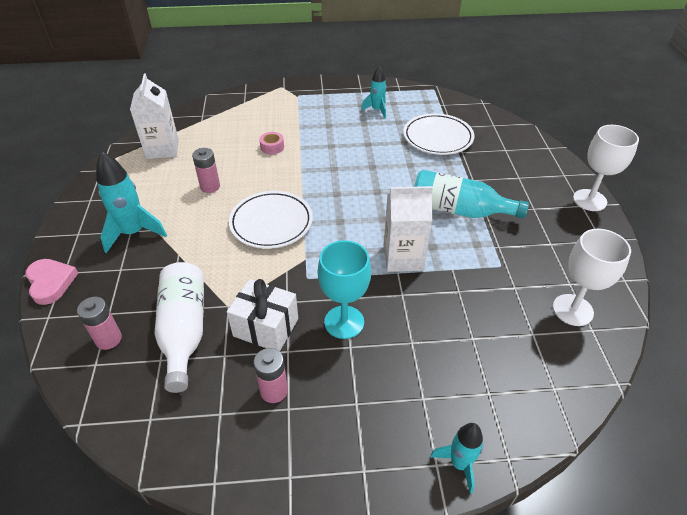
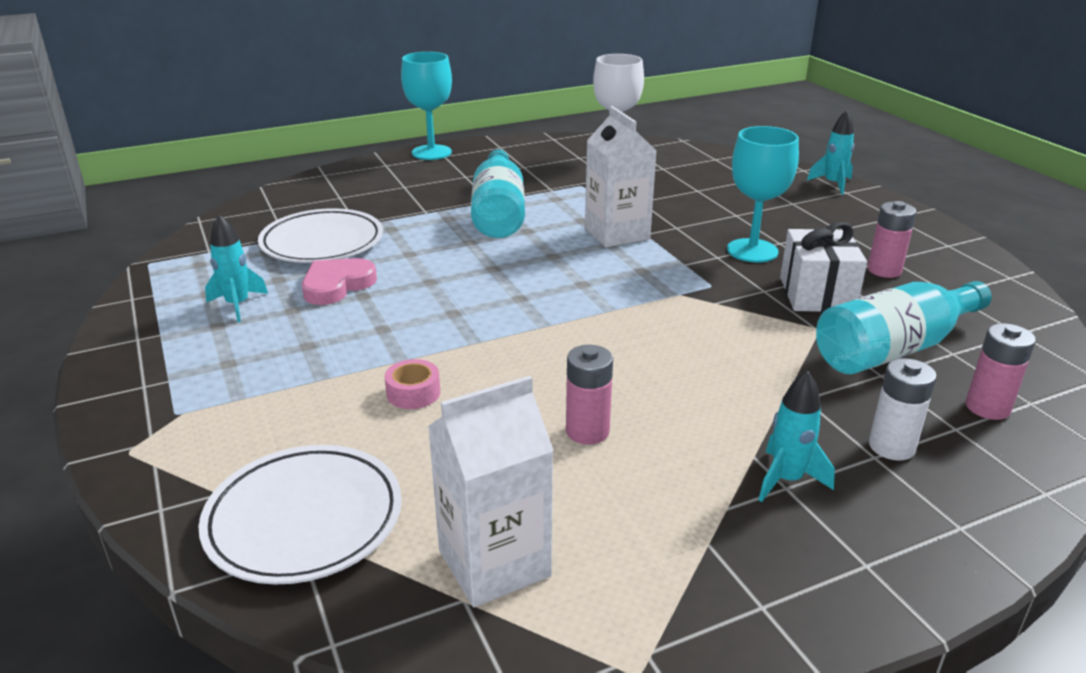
camera: 110 degrees left, 15 degrees down
(51, 282) = (995, 531): pink heart -> pink heart (337, 285)
(120, 279) = (891, 446): none -> white battery
(134, 233) = (786, 480): turquoise rocket -> turquoise rocket, size x0.61
(184, 331) = (894, 349): white bottle -> turquoise bottle
(271, 223) = (632, 337): white plate -> white plate (304, 519)
(589, 200) = (431, 152): white goblet -> turquoise goblet

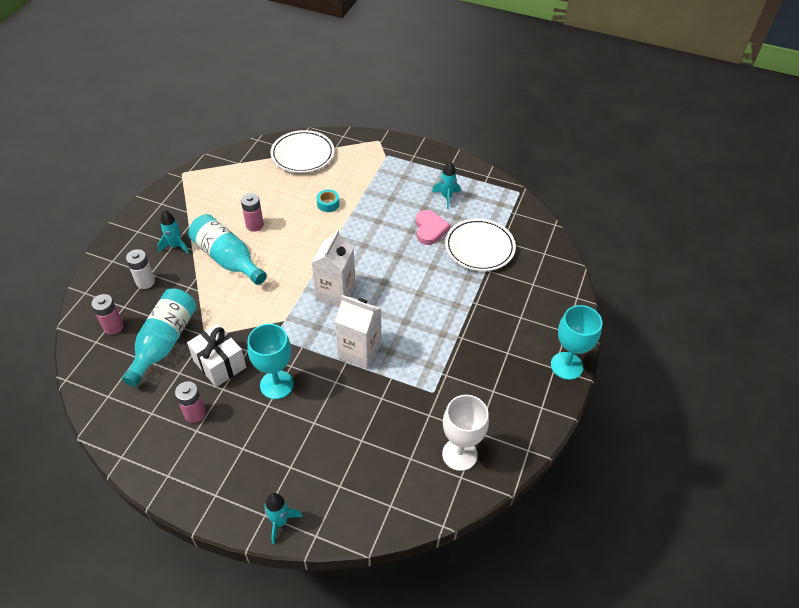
camera: 135 degrees right, 20 degrees up
(413, 393) = (328, 204): pink tape -> turquoise tape
(494, 563) = (240, 174): white carton -> white carton (335, 293)
(498, 213) = (439, 328): turquoise bottle -> turquoise bottle (227, 259)

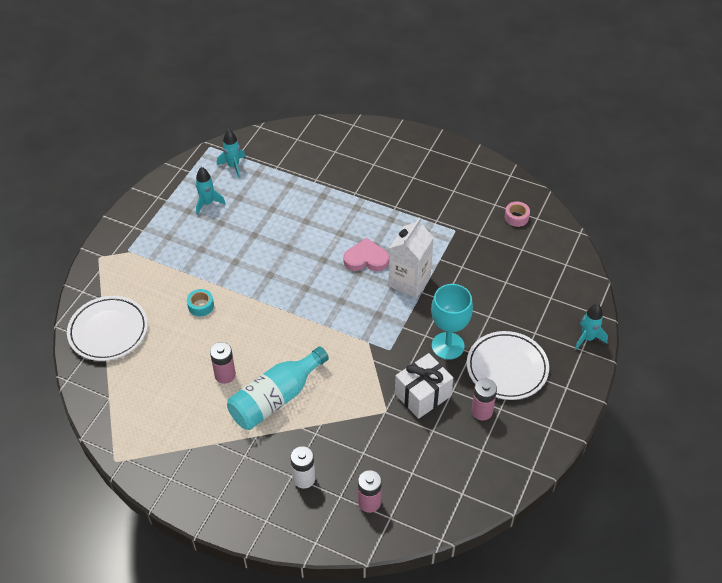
camera: 85 degrees left, 0 degrees up
(164, 342) = (393, 448): turquoise bottle -> none
(175, 246) = (249, 453): turquoise rocket -> turquoise rocket (233, 166)
(335, 293) = (335, 299): white carton -> none
(430, 229) = (253, 220): pink heart -> pink heart (366, 259)
(459, 454) = (516, 217): white goblet -> pink tape
(479, 247) = (284, 184): white plate -> white plate (507, 368)
(566, 366) = (428, 141): turquoise goblet -> none

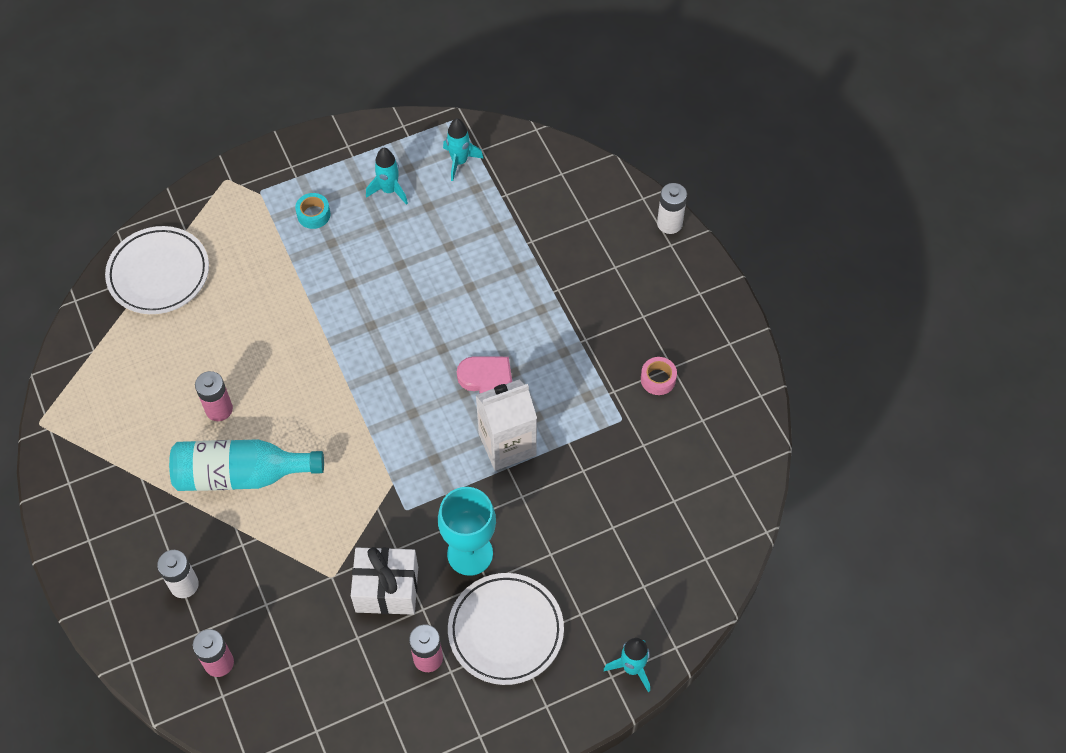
camera: 40 degrees right, 10 degrees up
(201, 306) = (269, 311): turquoise tape -> turquoise tape (313, 214)
(380, 128) = (669, 223): none -> white battery
(516, 217) = (710, 455): pink tape -> pink tape (658, 379)

